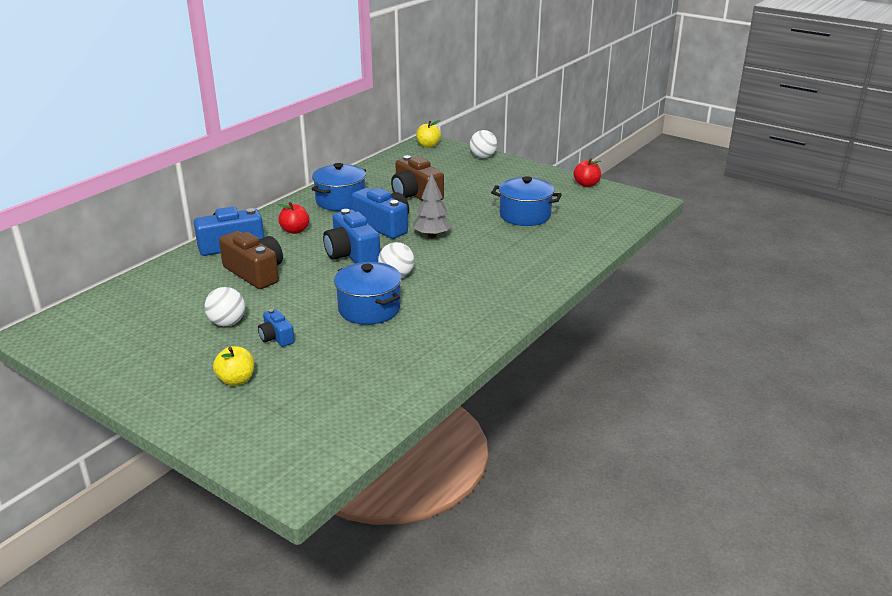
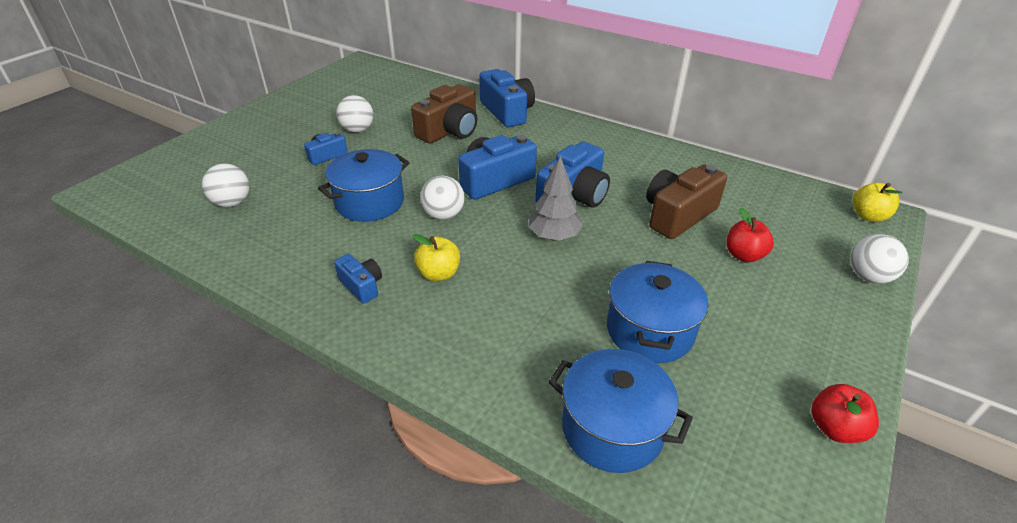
camera: 85 degrees right, 10 degrees up
(236, 380) = (263, 146): yellow apple -> yellow apple (439, 274)
(295, 230) = (545, 141): red apple -> red apple (744, 255)
(340, 201) = (631, 161): blue pot -> blue pot (612, 428)
(350, 383) = (232, 203): none -> white ball
(480, 306) = (361, 286): none -> blue camera

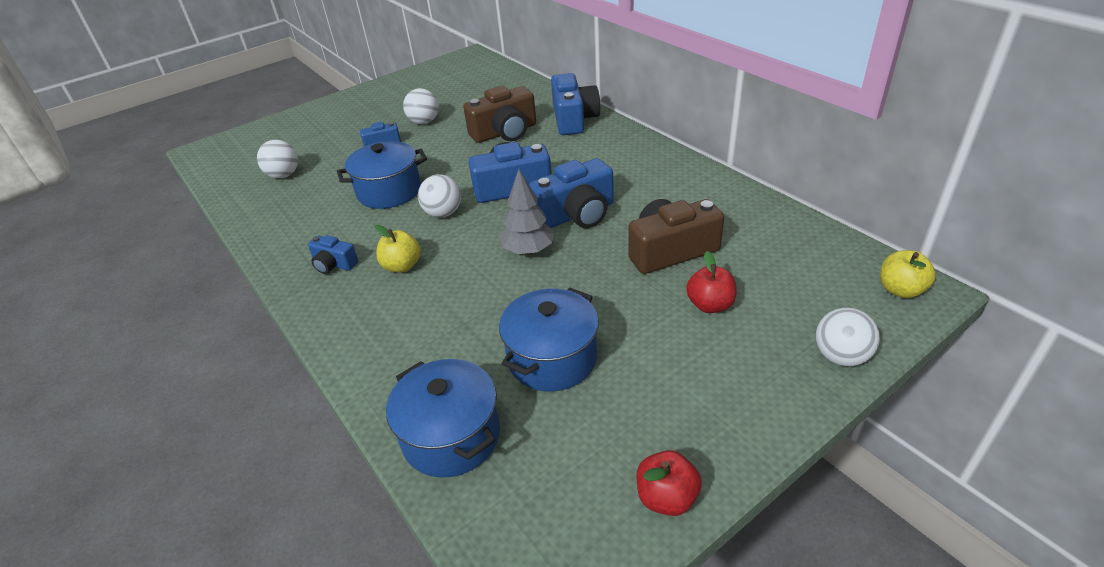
camera: 25 degrees right, 0 degrees up
(361, 286) = (334, 264): blue camera -> blue camera turned 135 degrees clockwise

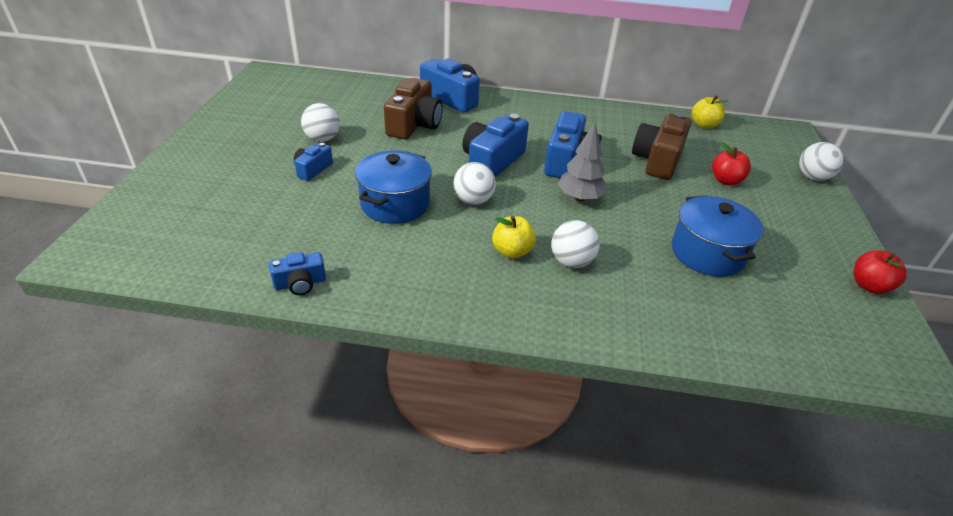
camera: 50 degrees left, 0 degrees up
(284, 175) = (252, 235): white ball -> white ball (571, 262)
(334, 264) = (453, 279): blue camera -> blue camera (300, 283)
(451, 436) = (739, 331): blue pot -> none
(900, 290) = (781, 134): yellow apple -> yellow apple (704, 125)

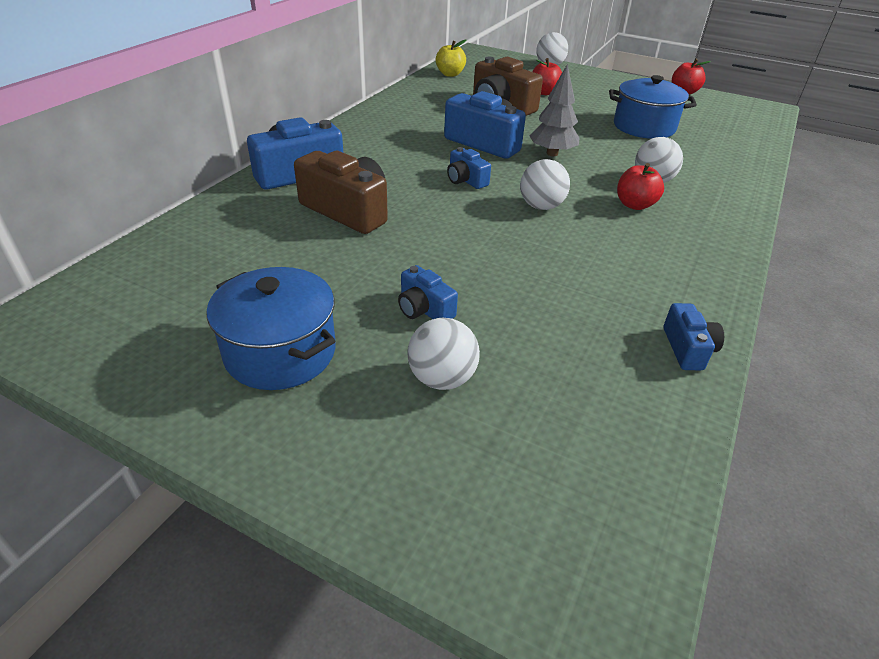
camera: 70 degrees left, 0 degrees up
(322, 139) = (339, 289): white ball -> white ball (442, 378)
(395, 204) = (533, 256): blue pot -> blue pot (280, 352)
(492, 161) = (466, 180): blue camera -> blue camera, size x0.53
(512, 251) = (634, 205): yellow apple -> red apple

